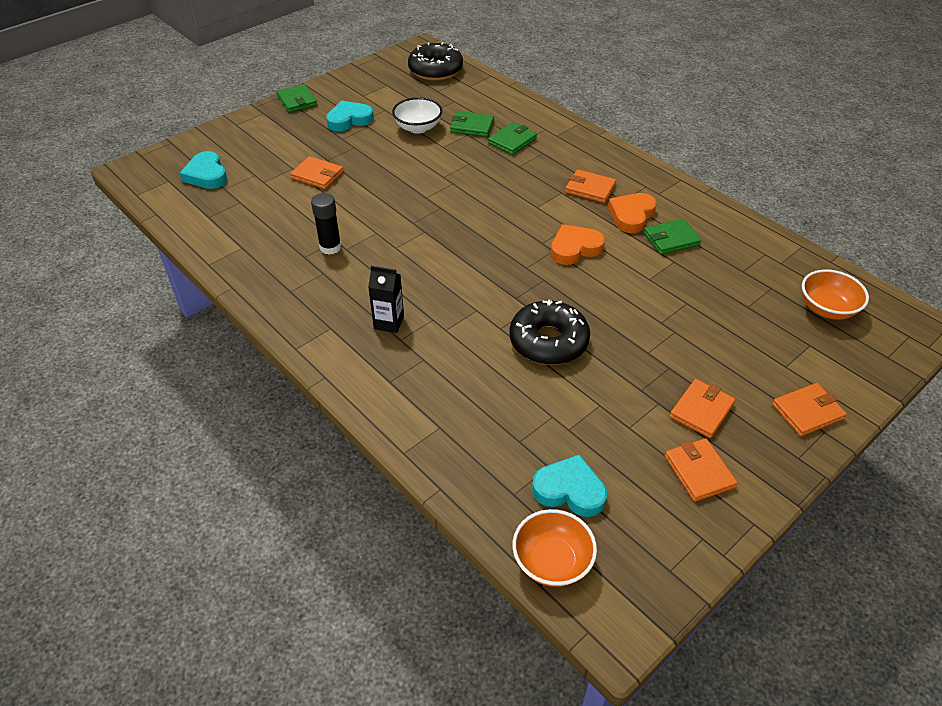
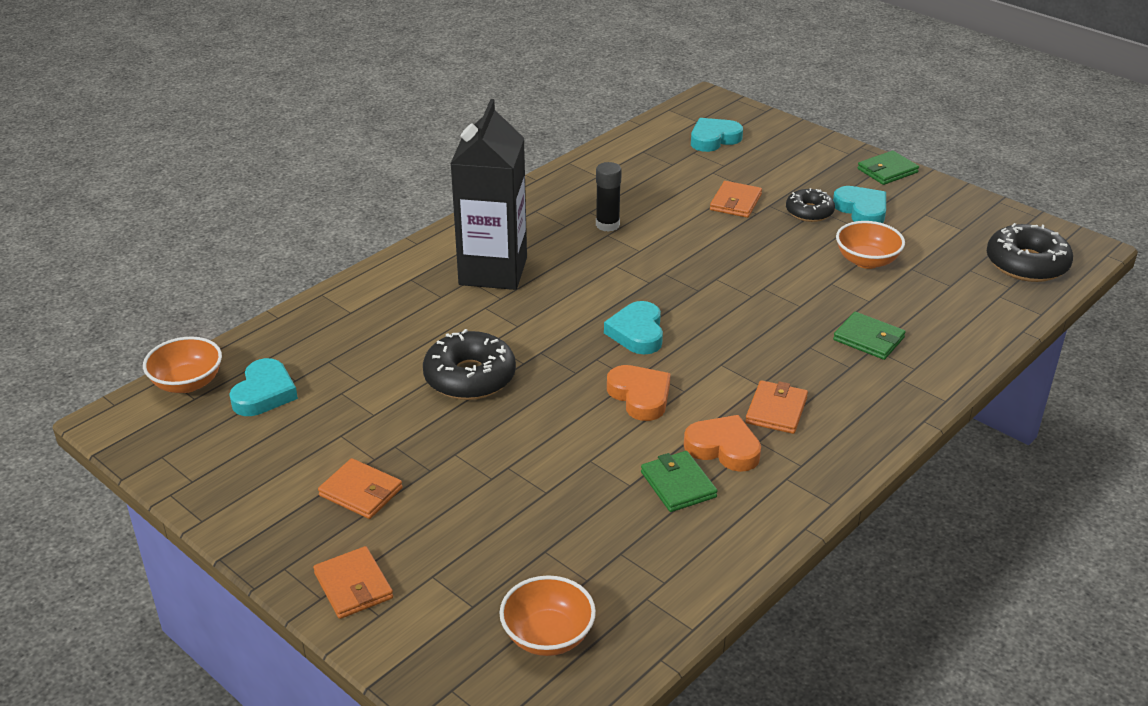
camera: 85 degrees right, 10 degrees down
(344, 142) = (809, 212): none -> black donut
(389, 322) = (493, 271): black carton -> black carton, size x2.26
(418, 128) = (866, 261): white bowl -> orange bowl
(472, 126) = (890, 303): green wallet -> none
(494, 243) = (637, 333): none -> turquoise heart
(699, 472) = (274, 484): orange wallet -> none

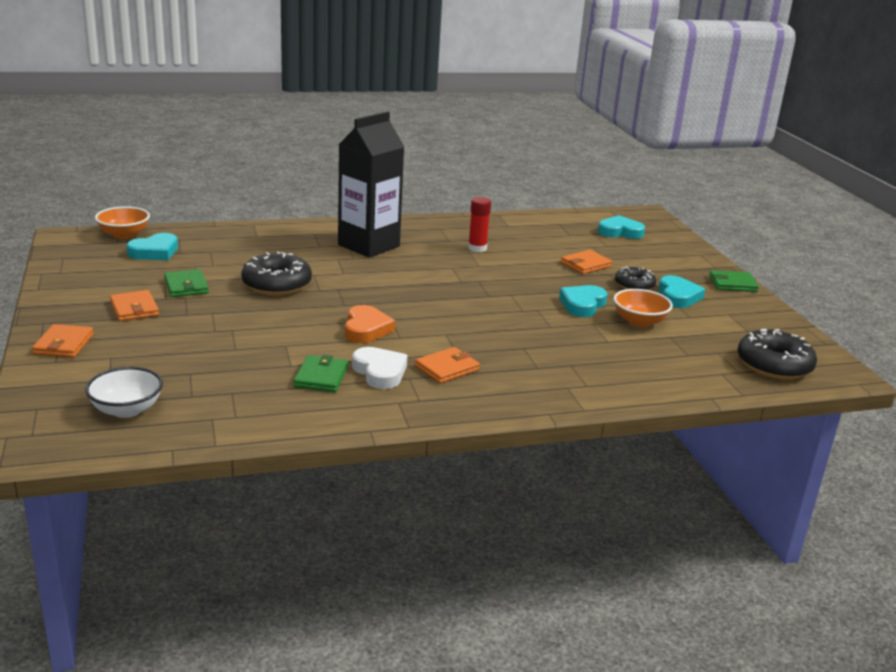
camera: 30 degrees right, 10 degrees down
(548, 636) = (126, 410): orange bowl -> white bowl
(607, 225) = (477, 248): black glue stick -> red glue stick
(637, 333) = (413, 301): turquoise heart -> turquoise heart (582, 305)
(723, 448) = (380, 372): orange heart -> white heart
(868, 339) = (575, 359): green wallet -> green wallet (186, 286)

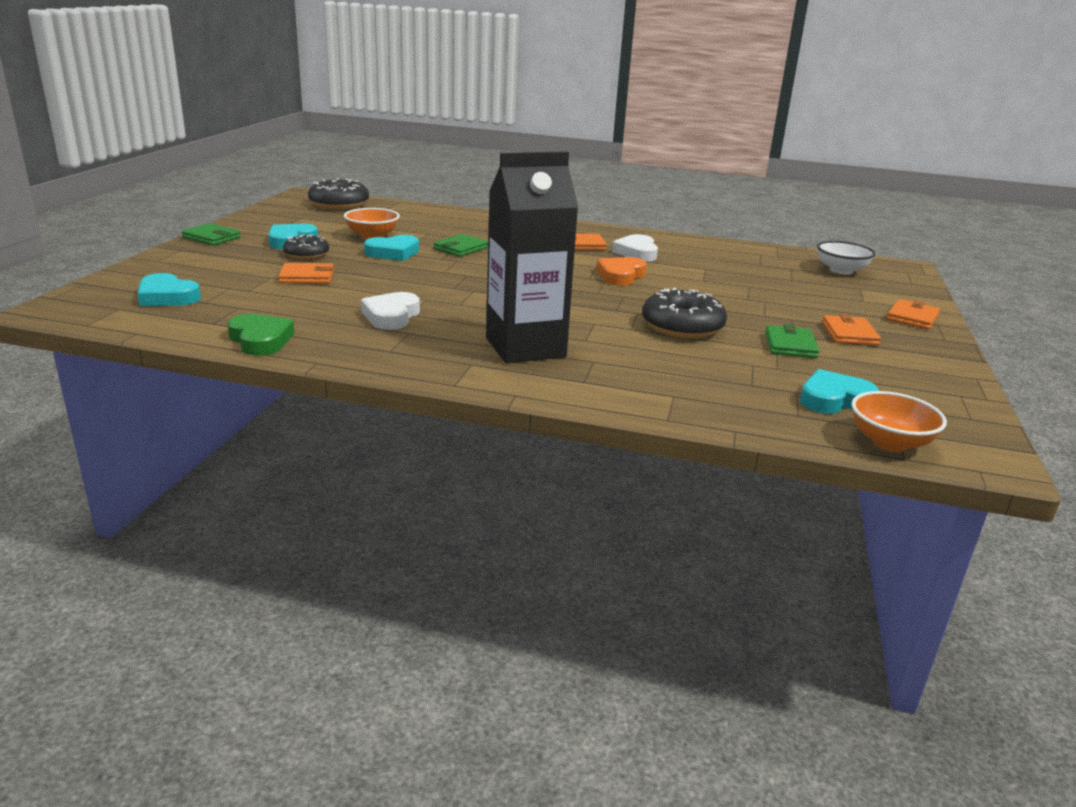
camera: 150 degrees left, 0 degrees up
(321, 377) = (685, 259): green wallet -> green wallet (461, 248)
(477, 248) = (391, 316): red glue stick -> white heart
(514, 220) = (260, 340): none -> green heart

